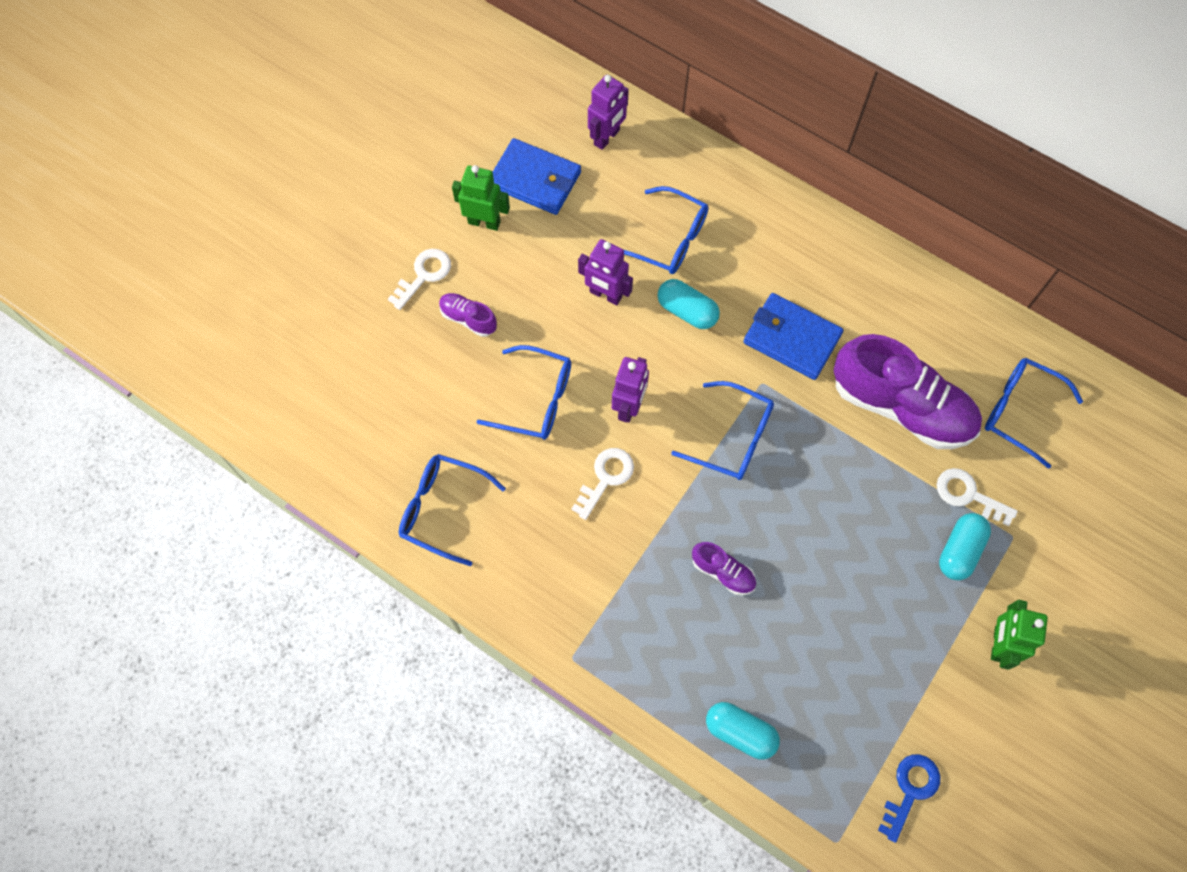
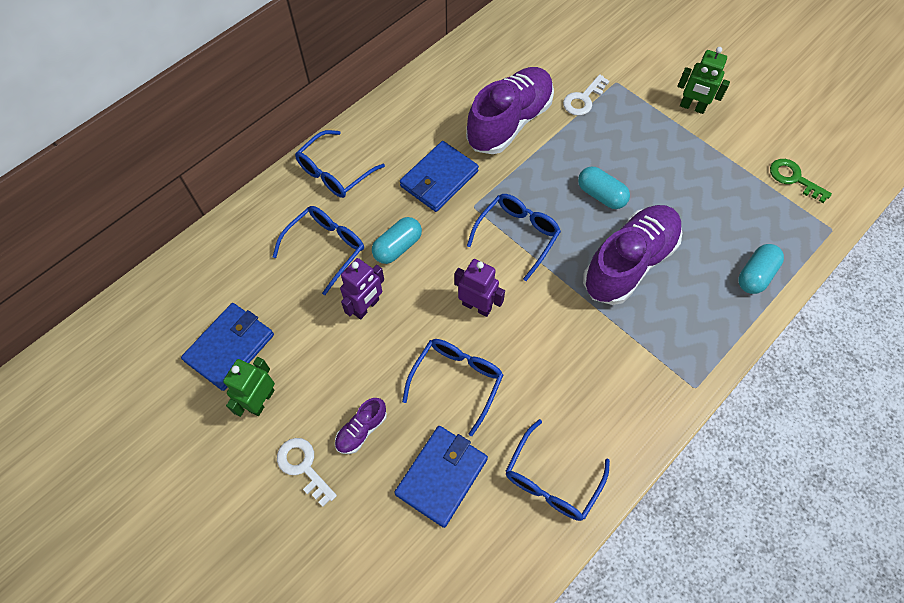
camera: 80 degrees left, 5 degrees down
(432, 402) = (442, 476): none -> blue wallet
(606, 478) = (539, 335): white key -> none
(607, 137) = (206, 279): purple robot -> none
(723, 572) = (629, 263): purple shoe -> purple shoe, size x2.27
(910, 790) = (794, 178): blue key -> green key
(959, 551) = (624, 113): turquoise capsule -> turquoise capsule (601, 195)
(1019, 411) = (524, 57): blue glasses -> blue glasses (334, 173)

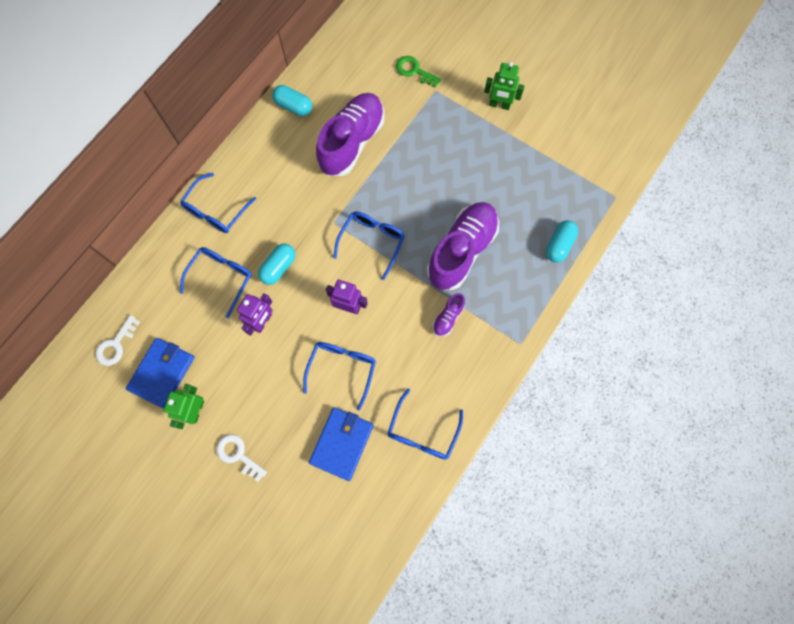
camera: 10 degrees left, 10 degrees up
(361, 430) = (276, 419): purple shoe -> purple shoe (448, 318)
(439, 179) = (302, 202): blue wallet -> none
(583, 99) = (410, 111): white key -> white key (116, 345)
(601, 195) = (434, 196): turquoise capsule -> turquoise capsule (293, 106)
(794, 178) = (584, 157): green key -> green key (414, 71)

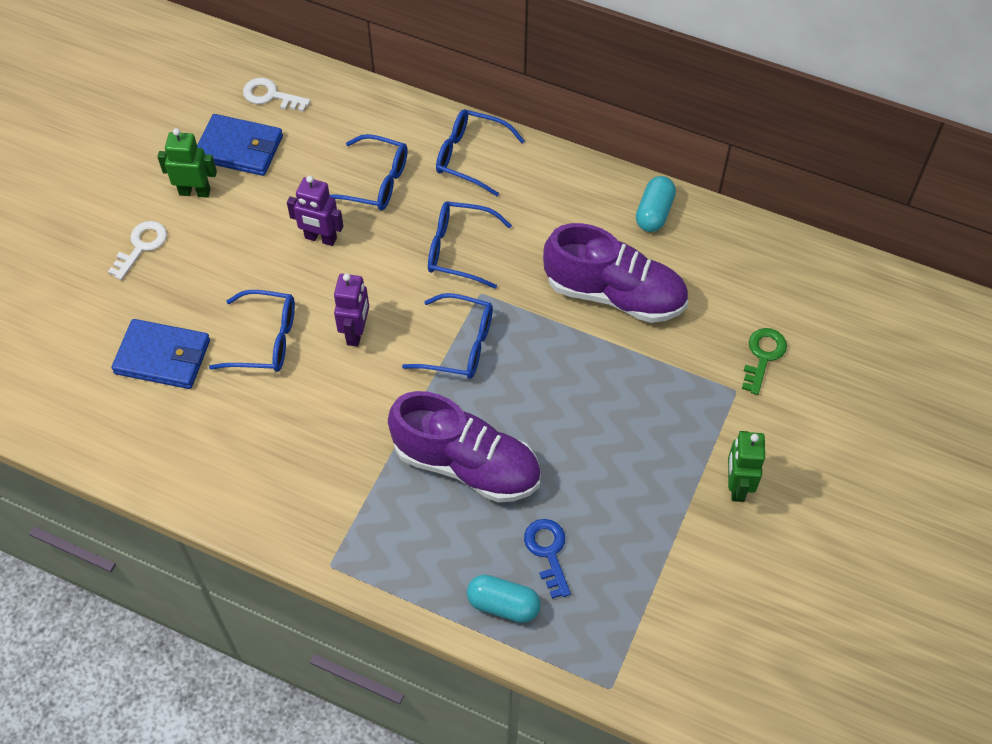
camera: 80 degrees right, 15 degrees down
(278, 267) = (400, 241): turquoise capsule -> none
(422, 432) = (185, 451): blue glasses -> blue glasses (459, 250)
(448, 318) = (357, 460): purple shoe -> none
(528, 214) = (548, 552): none -> blue key

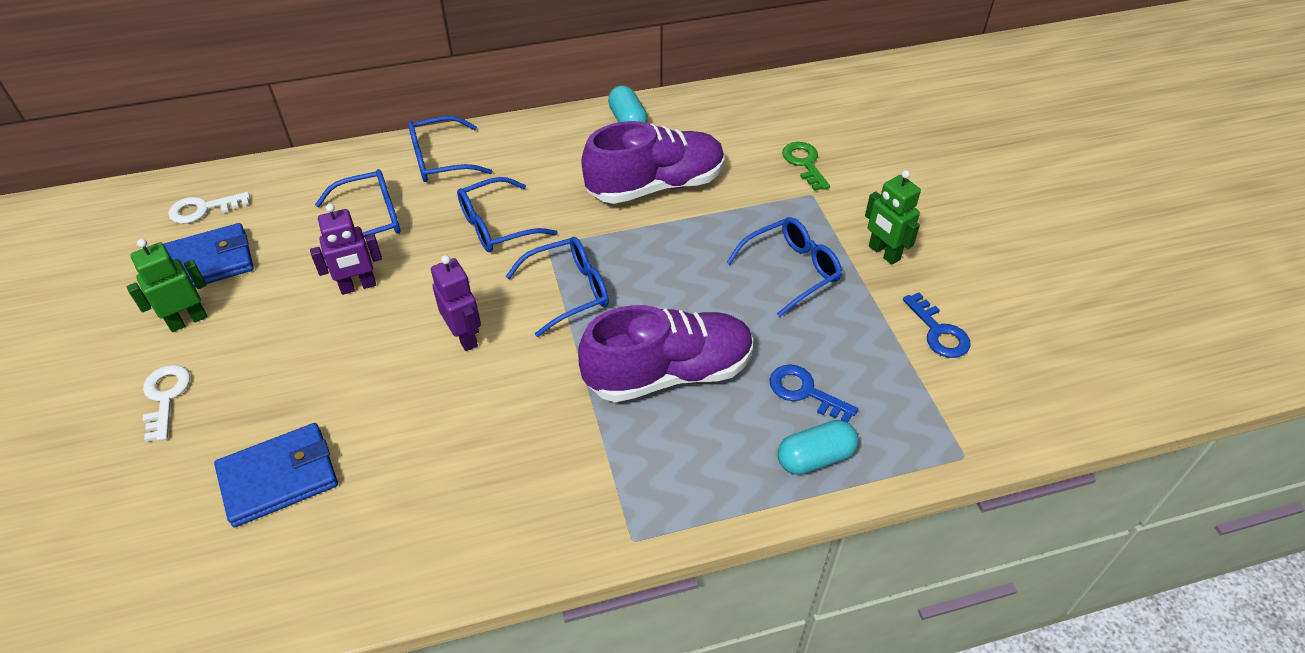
camera: 40 degrees left, 10 degrees down
(265, 340) = (380, 395): blue glasses -> blue glasses (791, 270)
(703, 584) = (938, 332): none -> blue key

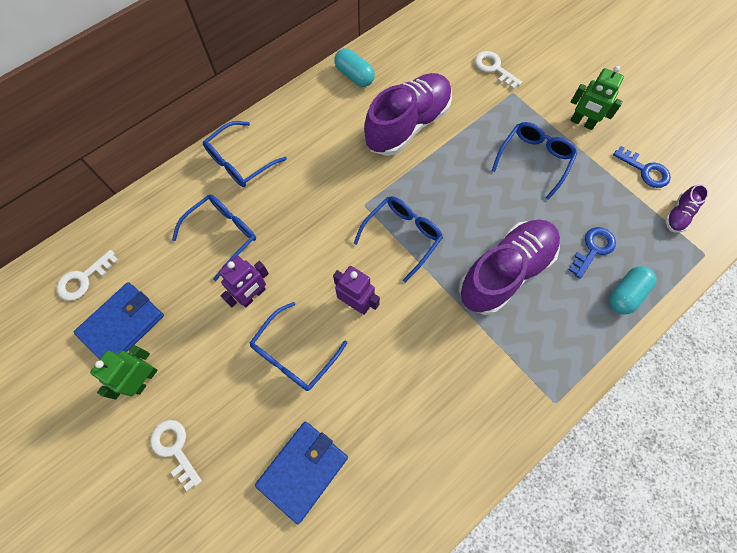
camera: 25 degrees left, 20 degrees up
(496, 226) = (319, 203): blue glasses -> blue glasses (294, 354)
(804, 163) = (494, 68): green key -> white key
(804, 391) = (593, 249): blue key -> blue key turned 120 degrees clockwise
(954, 397) = (678, 215): none -> purple shoe

